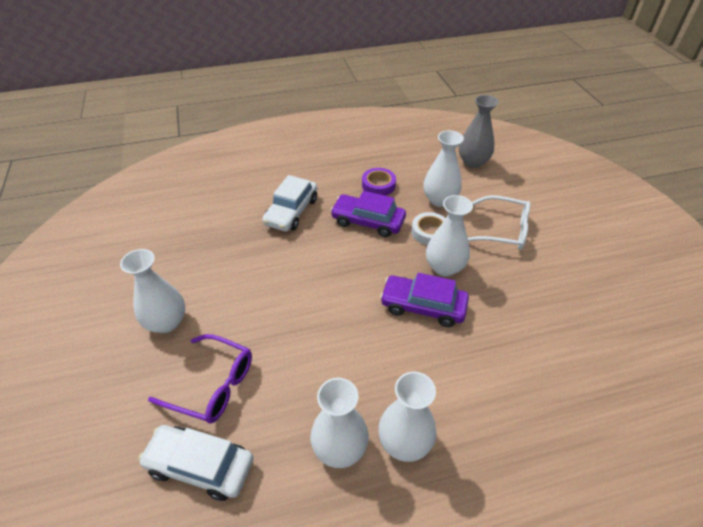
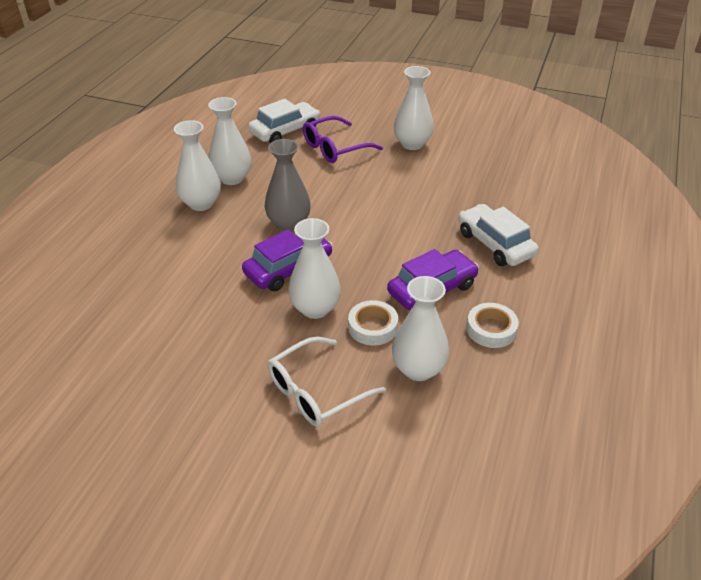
camera: 125 degrees right, 5 degrees down
(378, 185) = (491, 329): purple tape -> white tape
(473, 162) = (471, 461): grey vase -> grey vase (288, 223)

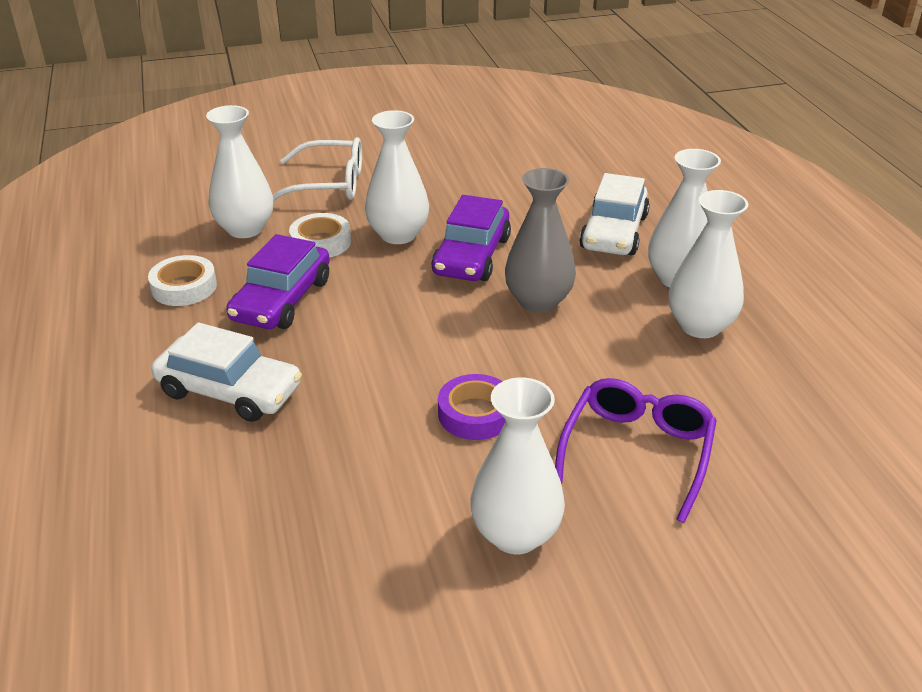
camera: 145 degrees right, 5 degrees down
(285, 131) = (765, 447): white car -> white car (614, 232)
(316, 392) = (329, 184): white glasses -> white glasses turned 75 degrees clockwise
(383, 186) = (475, 414): none -> purple tape

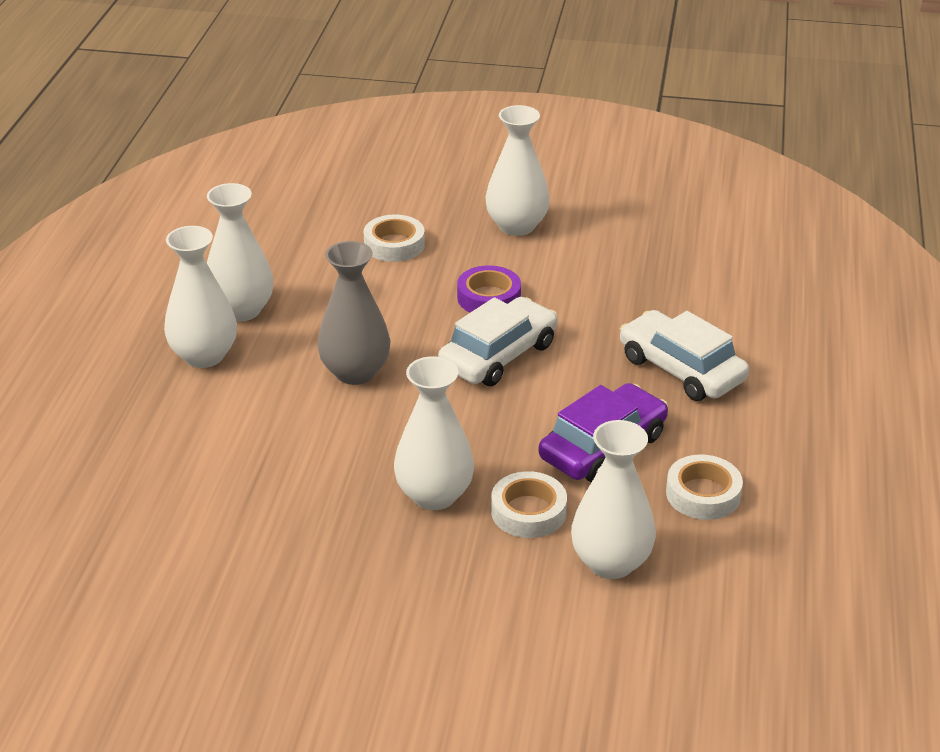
camera: 155 degrees left, 0 degrees up
(329, 184) = (469, 613): white glasses -> none
(471, 256) = (376, 441): purple car -> none
(614, 232) = (201, 425): white car -> white car (498, 355)
(637, 451) = (394, 244): purple glasses -> white tape

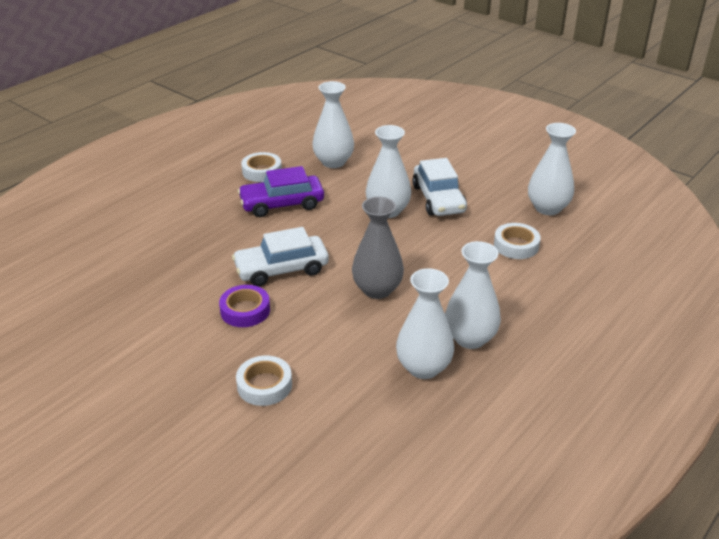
camera: 150 degrees left, 0 degrees up
(516, 226) = (158, 365): white vase -> white vase (547, 208)
(528, 511) = (349, 190): white tape -> white tape (516, 245)
(681, 369) = (193, 225): white car -> white car (438, 199)

